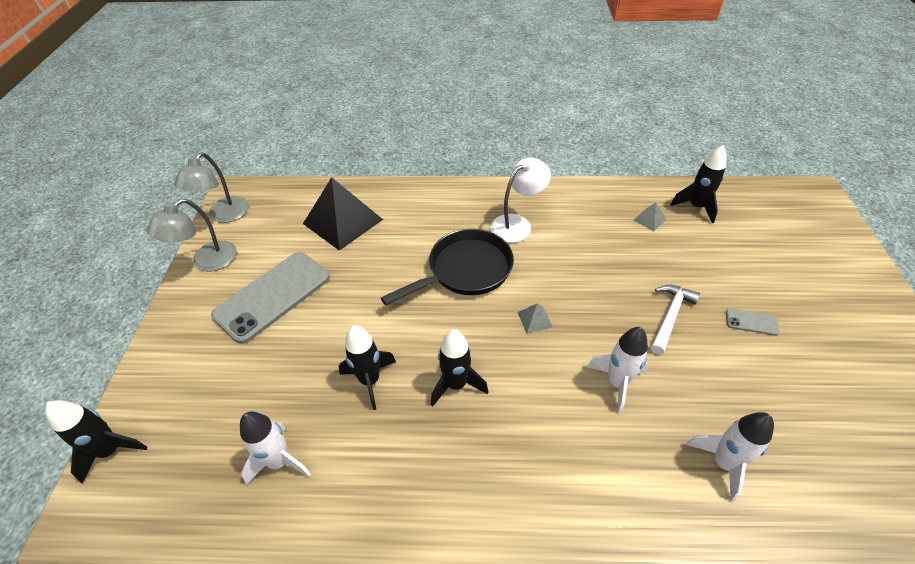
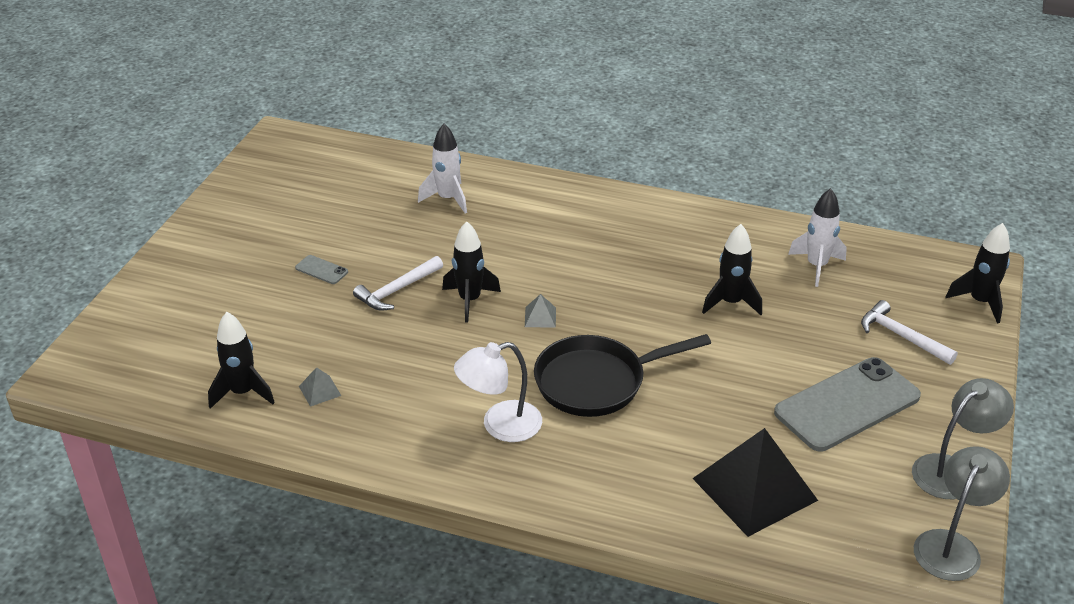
camera: 165 degrees left, 10 degrees down
(210, 379) = (901, 336): none -> white hammer
(456, 384) = (645, 283): black rocket -> black rocket (470, 300)
(616, 383) = (493, 255): white rocket -> none

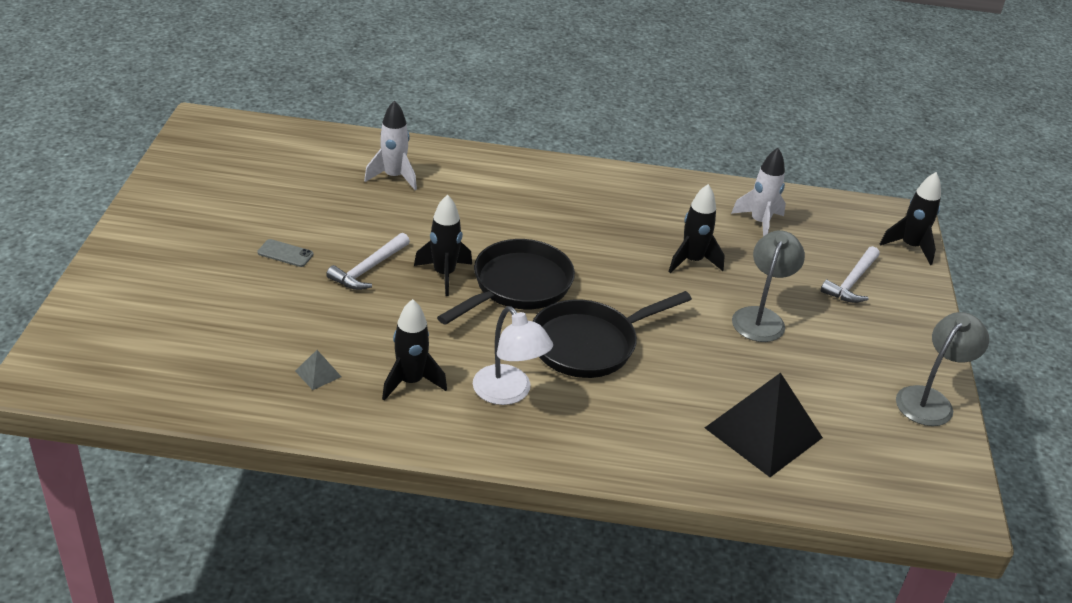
camera: 15 degrees left, 0 degrees up
(243, 393) = (238, 382): black rocket -> black rocket (411, 382)
(500, 425) = (508, 393): white lamp -> white lamp turned 90 degrees counterclockwise
(540, 317) = (517, 286): grey pyramid -> black pan
(847, 404) = (823, 348): grey phone -> none
(901, 336) = (852, 282): white hammer -> white hammer turned 90 degrees counterclockwise
(951, 545) = (949, 467): grey lamp -> grey lamp (761, 317)

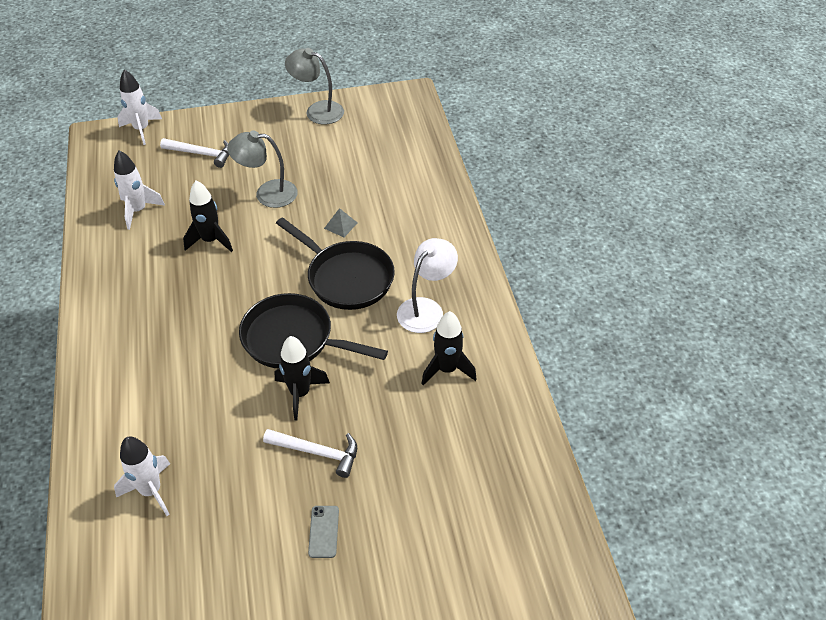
camera: 105 degrees left, 10 degrees up
(318, 373) = (472, 433): grey pyramid -> grey pyramid (340, 225)
(763, 432) = (390, 176): black pyramid -> none
(910, 247) = (142, 130): black rocket -> white rocket

